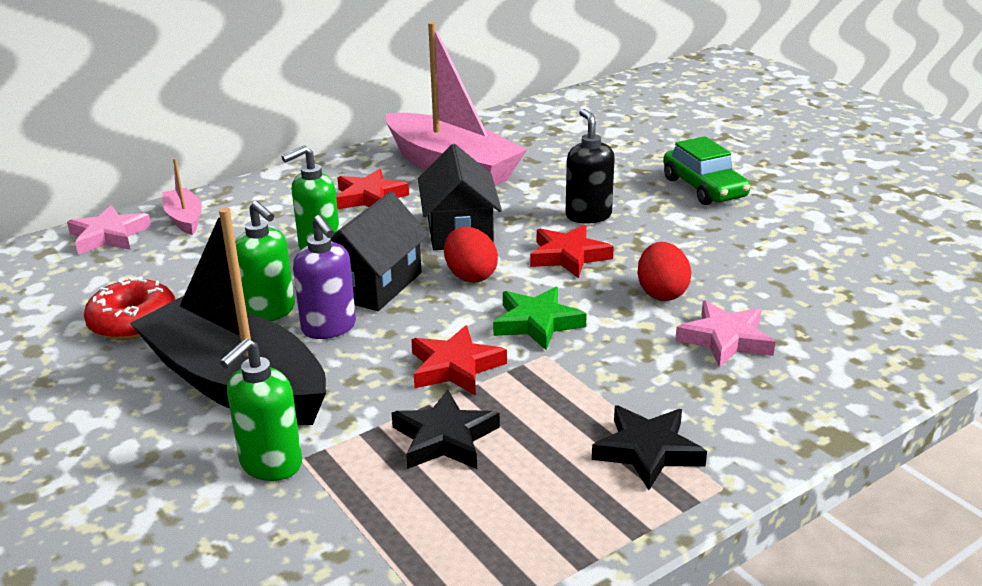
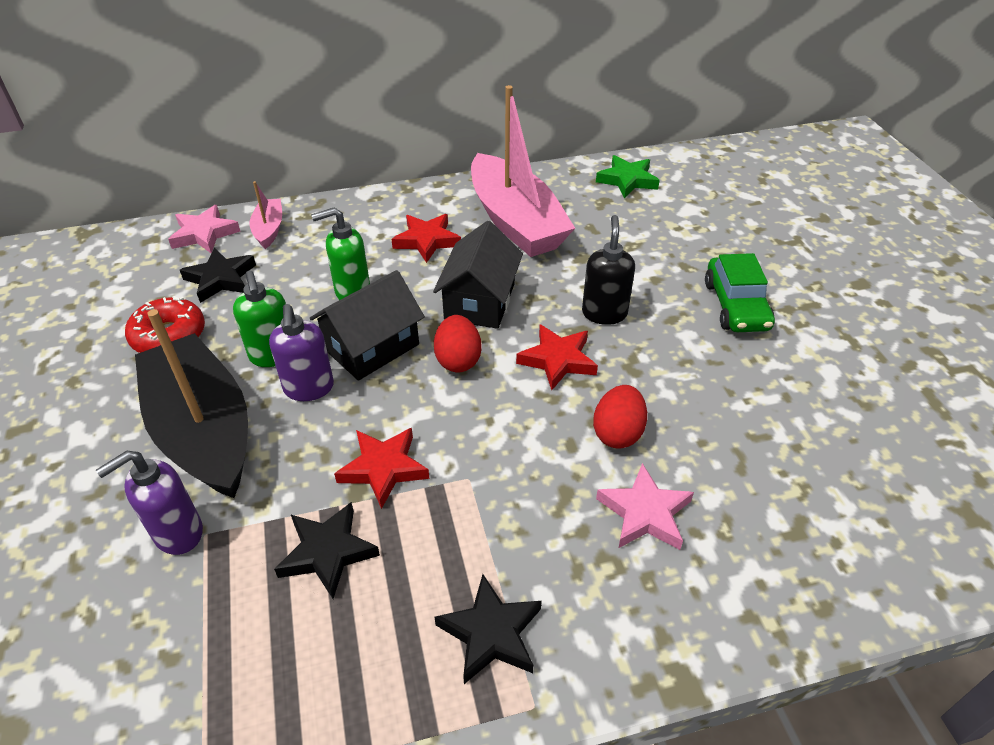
camera: 20 degrees right, 15 degrees up
(159, 267) = (221, 279): none -> black star
(270, 465) = (177, 533): green soap dispenser -> purple soap dispenser
(537, 323) = (483, 436): green star -> green star (627, 180)

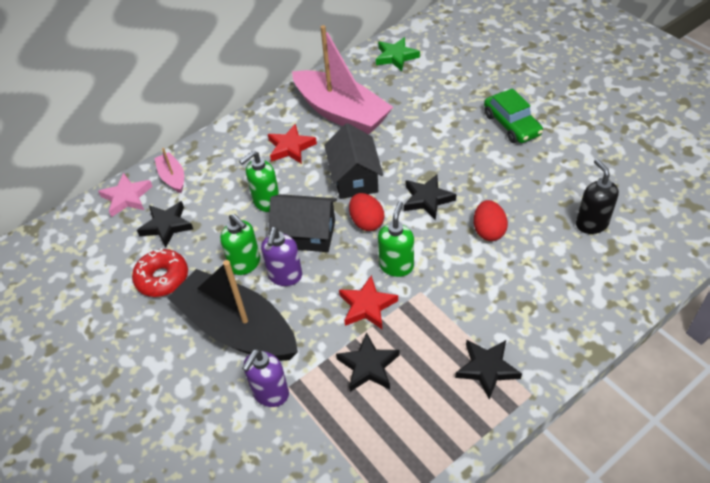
camera: 20 degrees left, 5 degrees up
(309, 388) = (285, 276): purple soap dispenser -> purple soap dispenser turned 45 degrees clockwise
(372, 347) = (306, 234): black house -> black house turned 75 degrees clockwise
(459, 431) = (396, 266): none -> green soap dispenser
(558, 360) = (427, 199): red star -> black star
(604, 313) = (437, 158): black soap dispenser -> black soap dispenser (591, 224)
(645, 513) = (529, 271): pink star -> none

